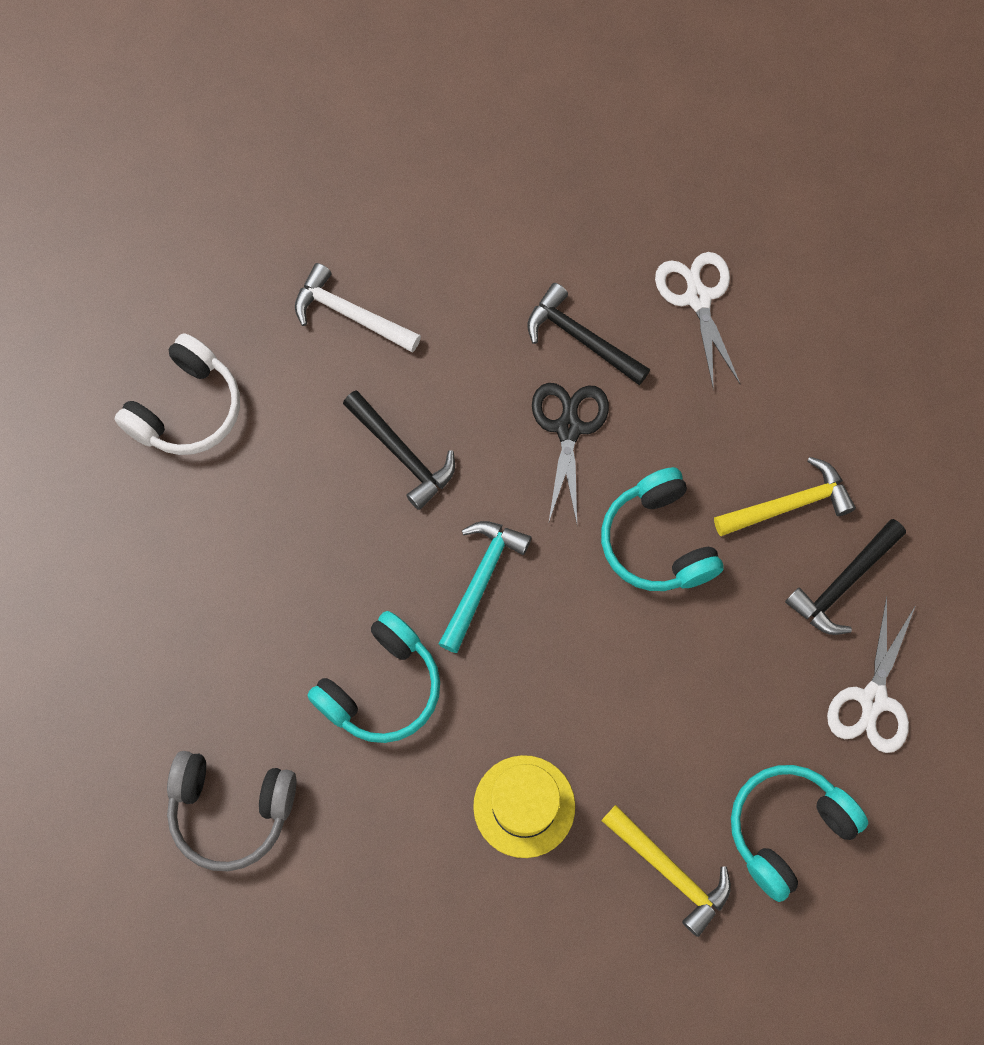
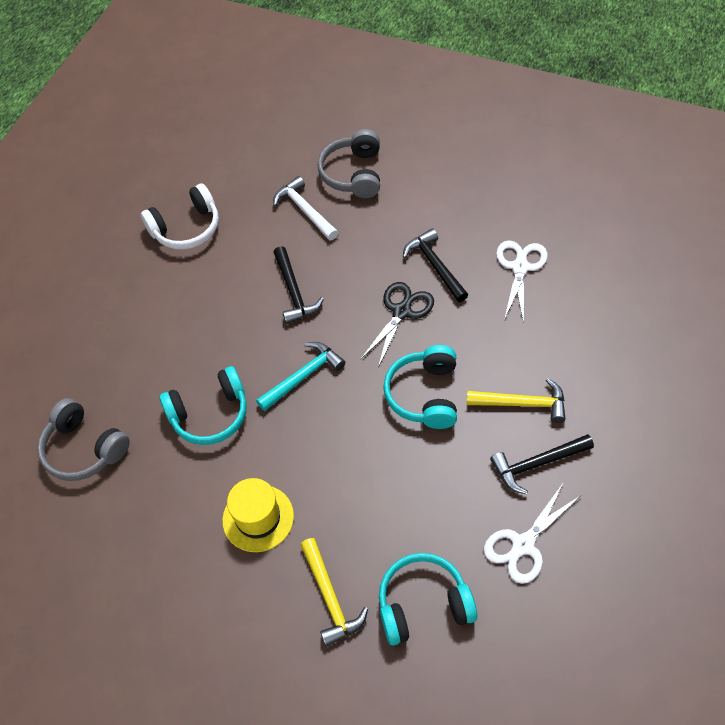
camera: 30 degrees right, 15 degrees down
(391, 226) = (353, 174): none -> grey headphones

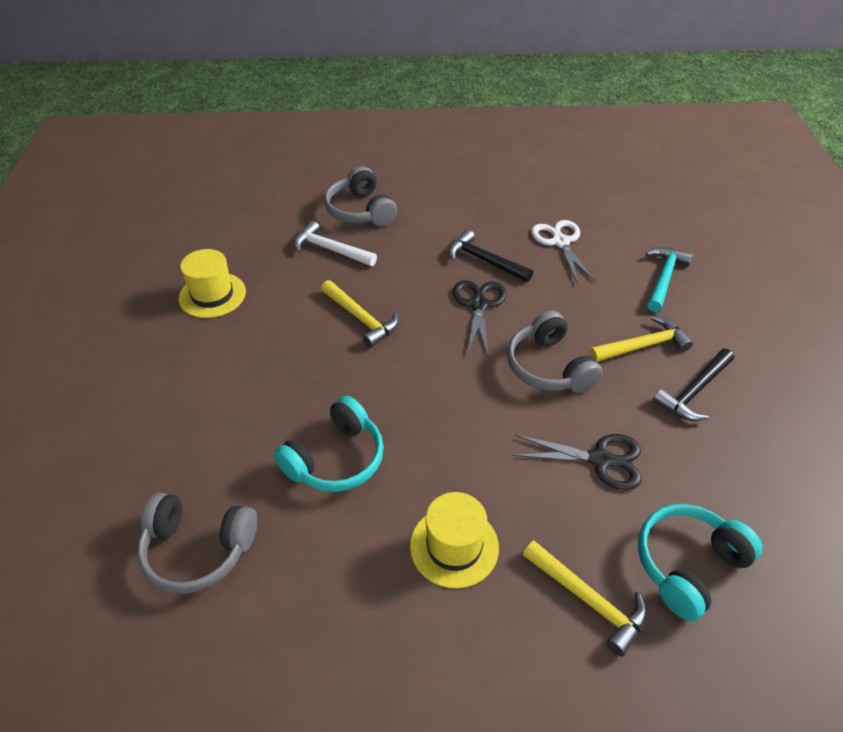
camera: 30 degrees left, 10 degrees down
(186, 228) = (212, 295): white headphones -> yellow hat
(294, 292) = (361, 318): black hammer -> yellow hammer
(303, 376) = (417, 389): turquoise hammer -> turquoise hammer (664, 278)
(412, 494) = (600, 460): none -> black scissors
(424, 395) = (549, 367): turquoise headphones -> grey headphones
(523, 545) = (737, 467): white scissors -> none

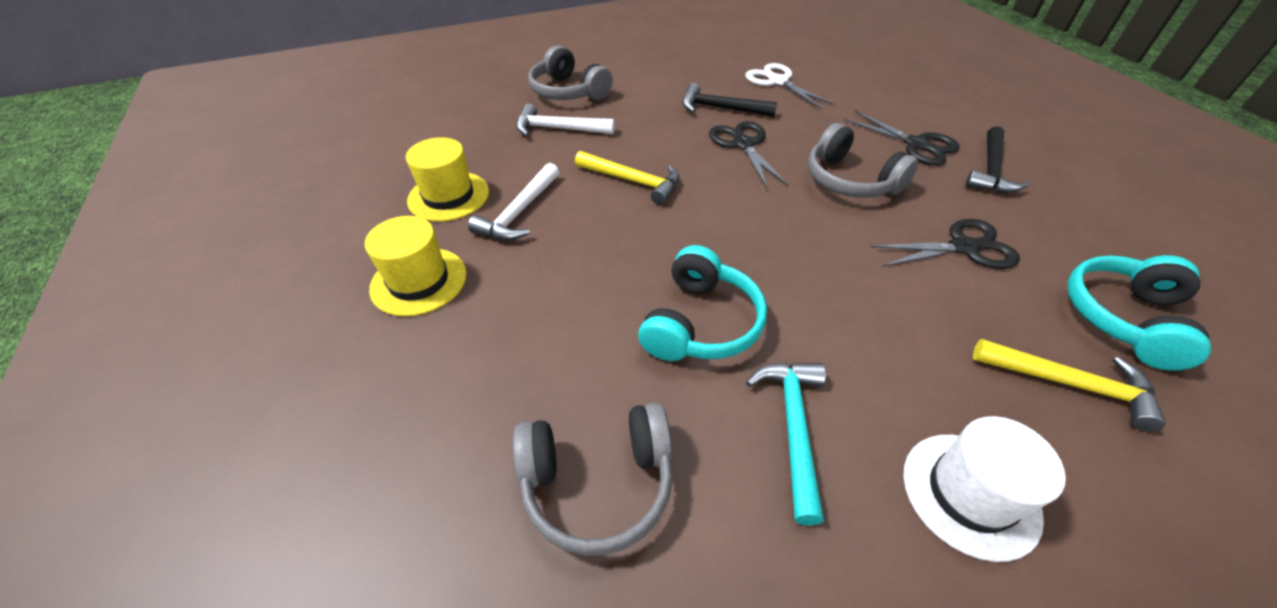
camera: 20 degrees left, 0 degrees up
(256, 324) = (519, 212): none -> white hammer
(440, 647) = (970, 494): none -> white hat
(454, 546) = (896, 375): yellow hat -> yellow hat (419, 281)
(642, 346) = (916, 144): yellow hammer -> black scissors
(664, 278) = (888, 91): turquoise hammer -> turquoise hammer (793, 427)

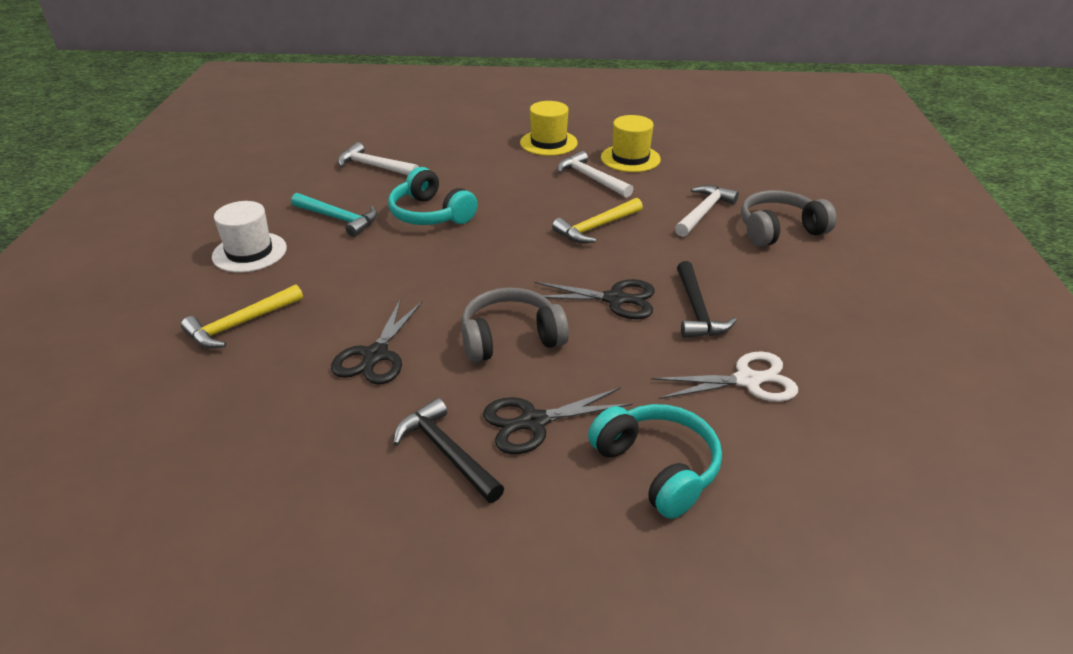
camera: 115 degrees right, 10 degrees down
(598, 483) = (374, 166): grey headphones -> white hammer
(720, 108) = (697, 310): black hammer -> black hammer turned 135 degrees clockwise
(1123, 318) = (236, 391): turquoise headphones -> turquoise headphones (657, 468)

